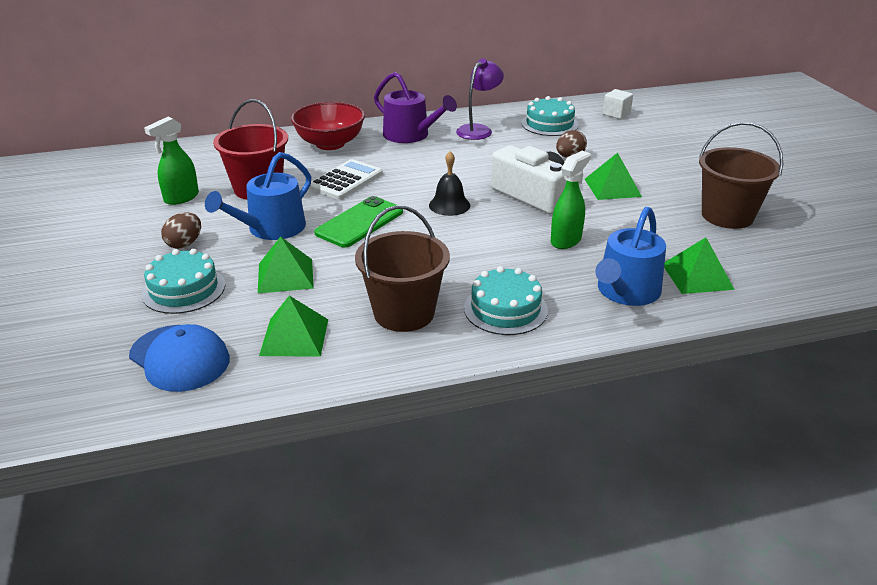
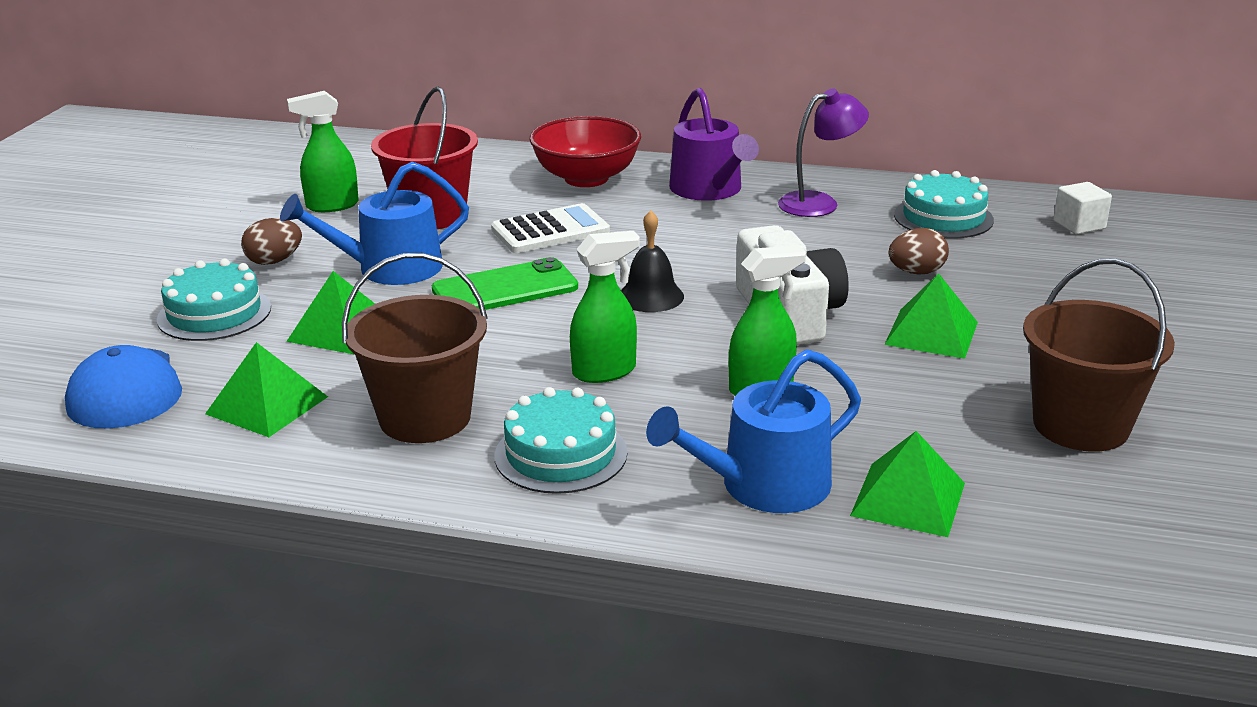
camera: 30 degrees right, 5 degrees down
(474, 255) = (605, 371): none -> green spray bottle

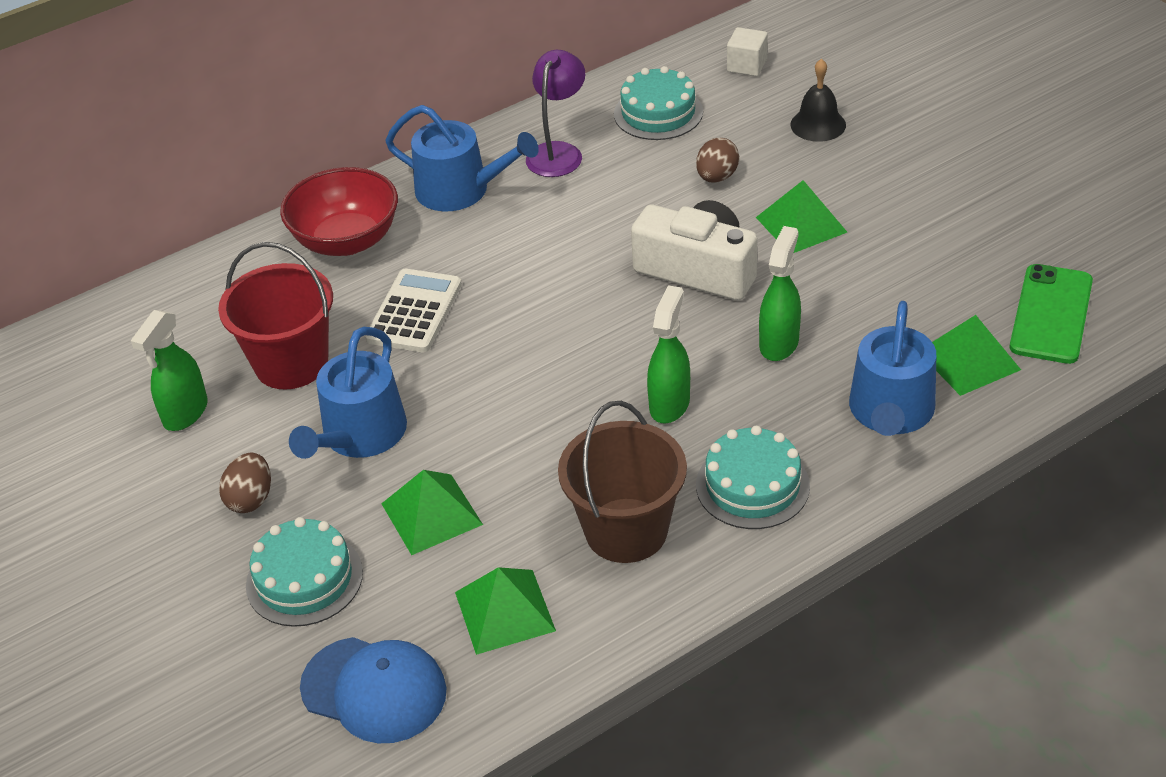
camera: 45 degrees left, 15 degrees up
(505, 289) = (480, 388): green phone -> green phone (1051, 314)
(651, 296) = (590, 320): black bell -> black bell (818, 124)
(709, 190) = (461, 190): purple watering can -> blue watering can
(1080, 425) = (971, 239): brown bucket -> none

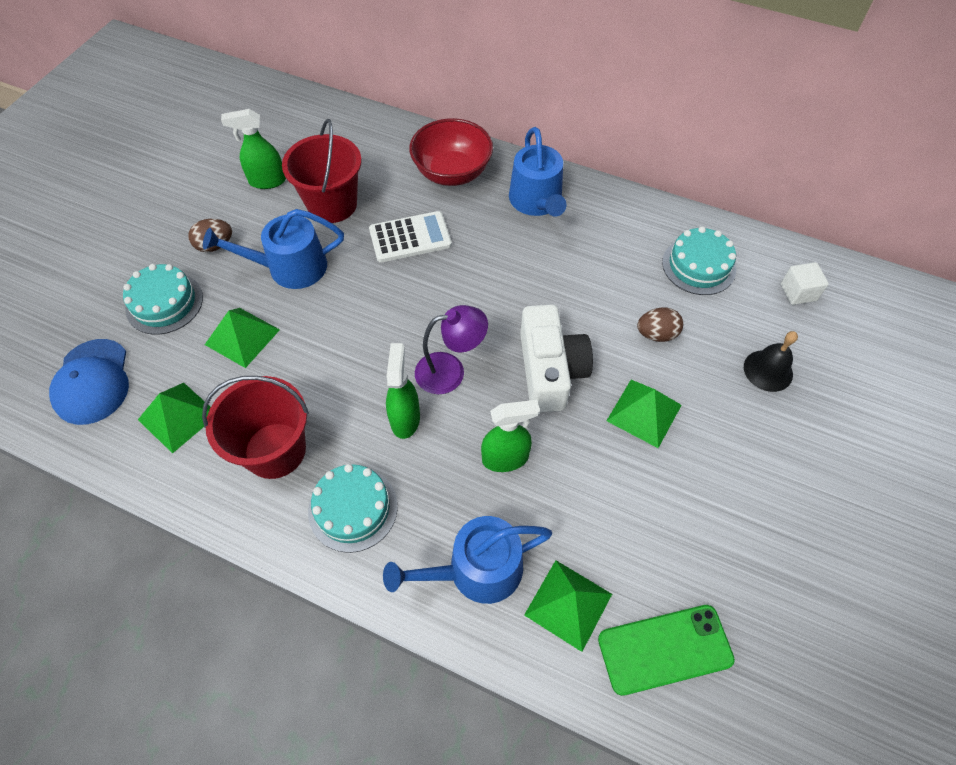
camera: 55 degrees right, 15 degrees up
(558, 152) = (612, 232): purple lamp -> purple lamp (450, 371)
(626, 530) = (275, 450): brown bucket -> red bucket
(669, 404) = (405, 418): green spray bottle -> green spray bottle turned 75 degrees counterclockwise

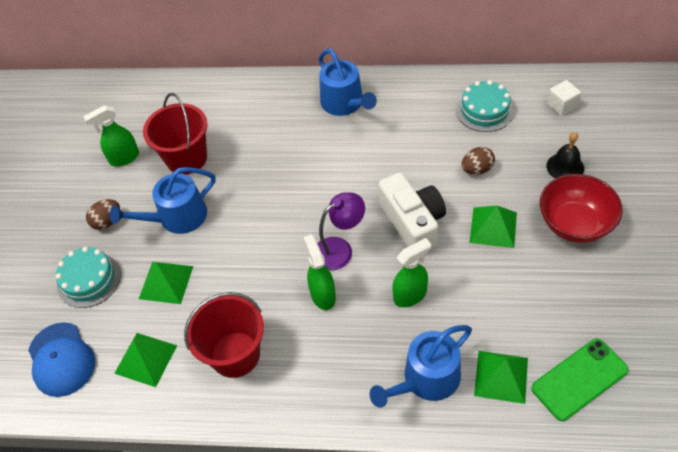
camera: 15 degrees left, 5 degrees down
(353, 508) = (315, 372): turquoise cake -> none
(410, 237) = (261, 163): white calculator -> none
(452, 173) = (269, 103): red bowl -> red bowl (574, 224)

